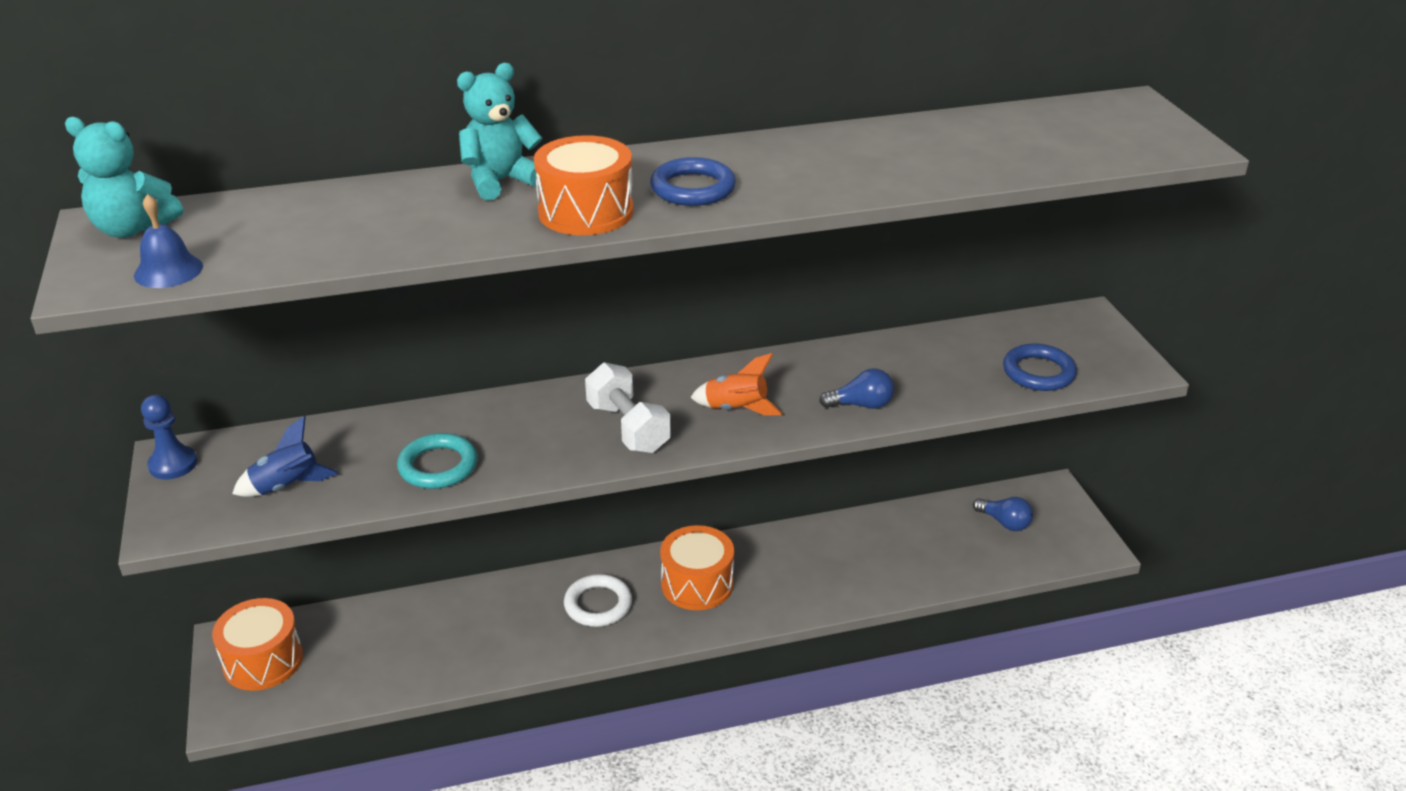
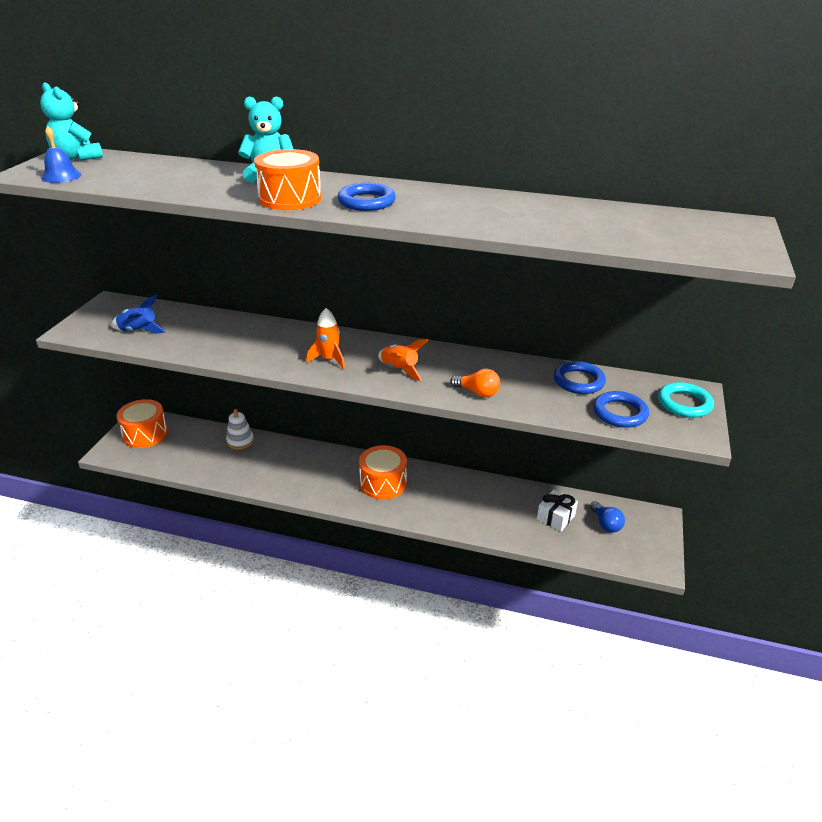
camera: 30 degrees right, 0 degrees up
(173, 464) = (105, 305): blue pawn -> none
(433, 608) = (240, 441): none -> white stacking toy
(438, 466) = (214, 345): turquoise ring -> turquoise ring (684, 403)
(598, 604) = (321, 472): white ring -> none
(628, 428) = (329, 359): white dumbbell -> orange rocket
(861, 405) = (477, 392): blue light bulb -> orange light bulb
(944, 538) = (555, 517): none -> white gift
(959, 347) = (578, 381): none -> blue ring

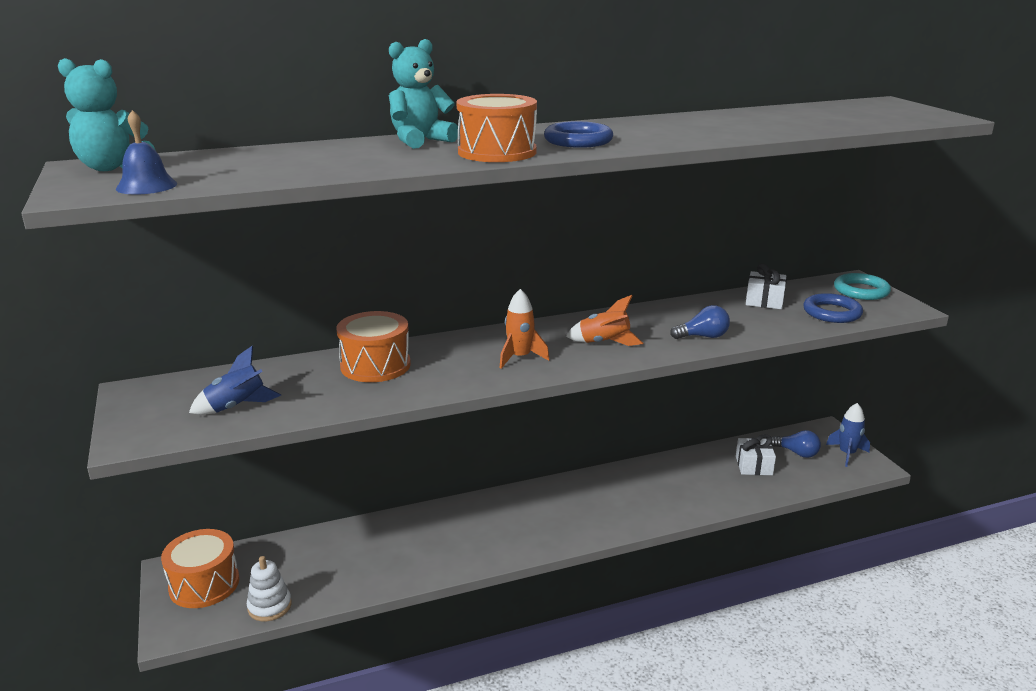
camera: 35 degrees left, 10 degrees down
(240, 441) = (349, 537): white stacking toy -> white stacking toy (269, 606)
(383, 483) = (566, 507): orange drum -> orange drum (375, 365)
(477, 392) = (703, 336): orange light bulb -> blue light bulb
(578, 381) = (764, 301): blue ring -> white gift
(649, 544) = (847, 454): none -> blue rocket

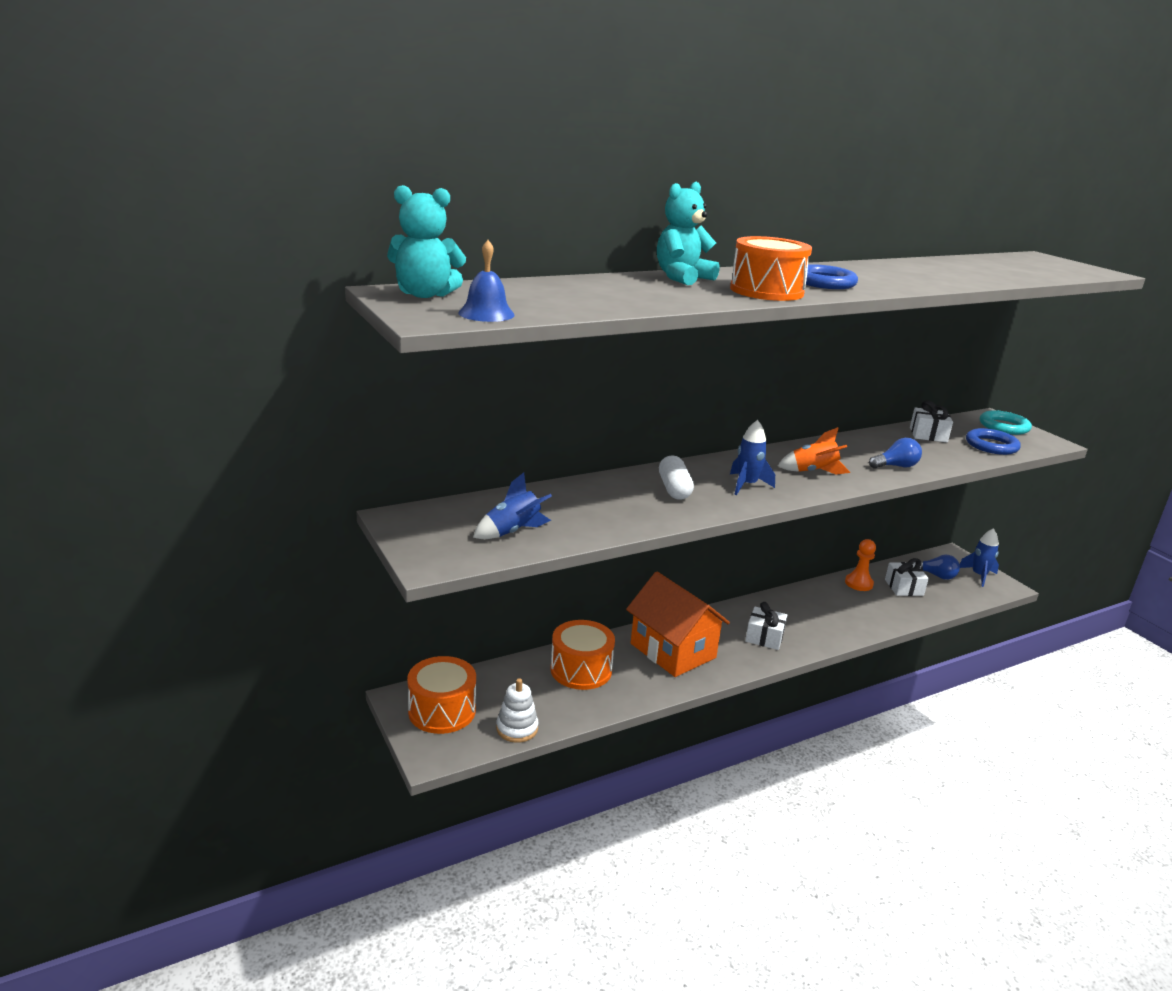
camera: 10 degrees left, 0 degrees up
(375, 365) = (618, 492): orange drum -> orange drum (581, 670)
(438, 362) = (674, 489): none -> white capsule
(468, 529) = (672, 651): none -> orange house
(520, 358) = (746, 485): orange rocket -> blue rocket
(573, 517) = (764, 637): none -> white gift
(704, 460) = (858, 583): none -> orange pawn

